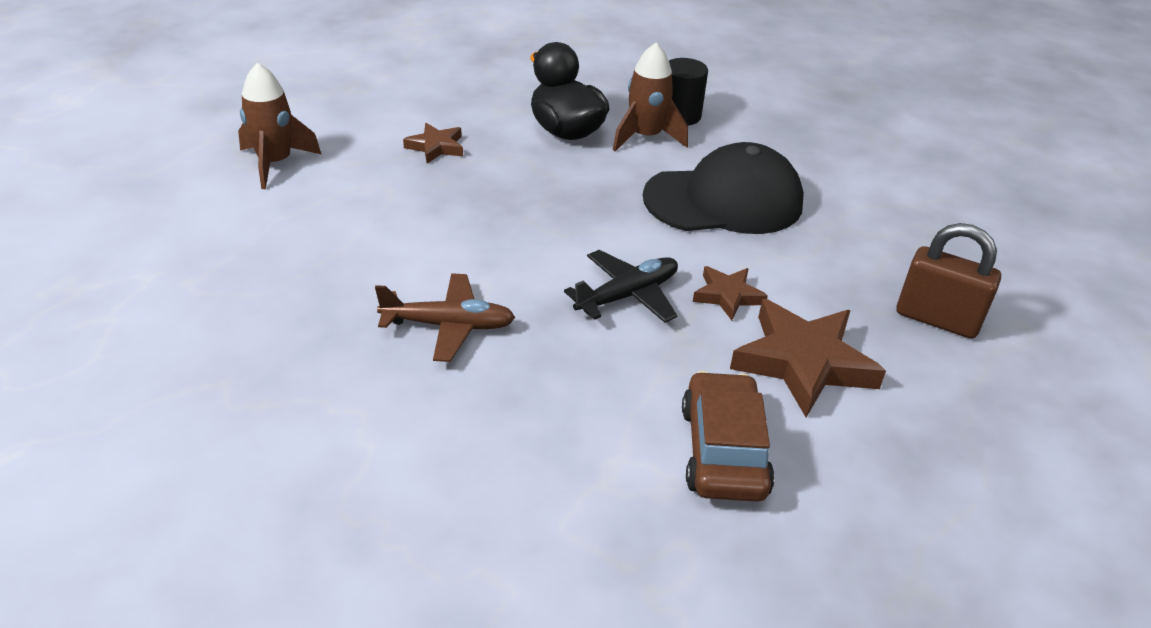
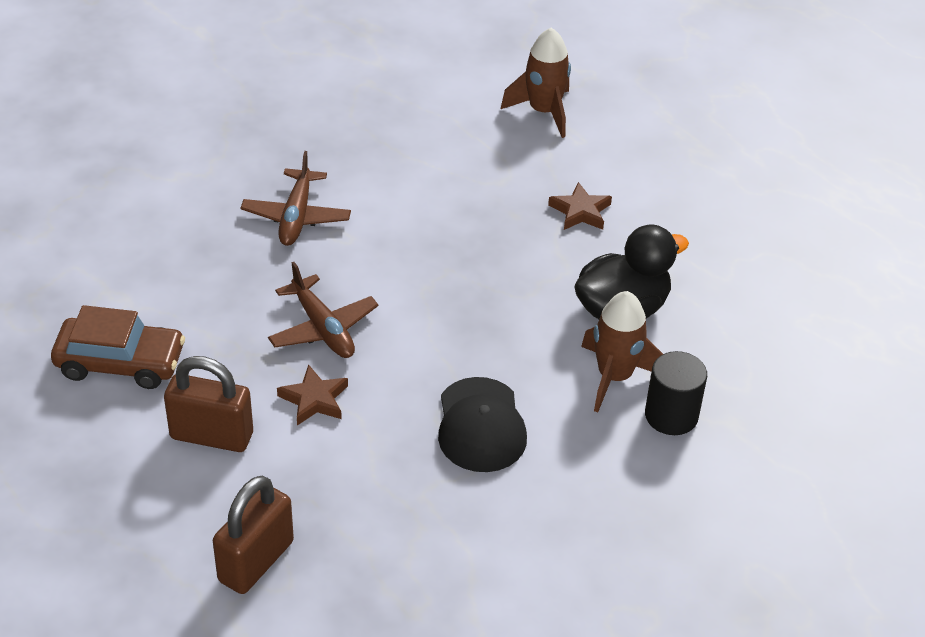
camera: 95 degrees right, 5 degrees up
(627, 295) = (323, 328): black plane -> brown plane
(724, 200) = (481, 425): black cap -> black cap, size x0.67
(803, 362) = (212, 436): brown star -> brown padlock

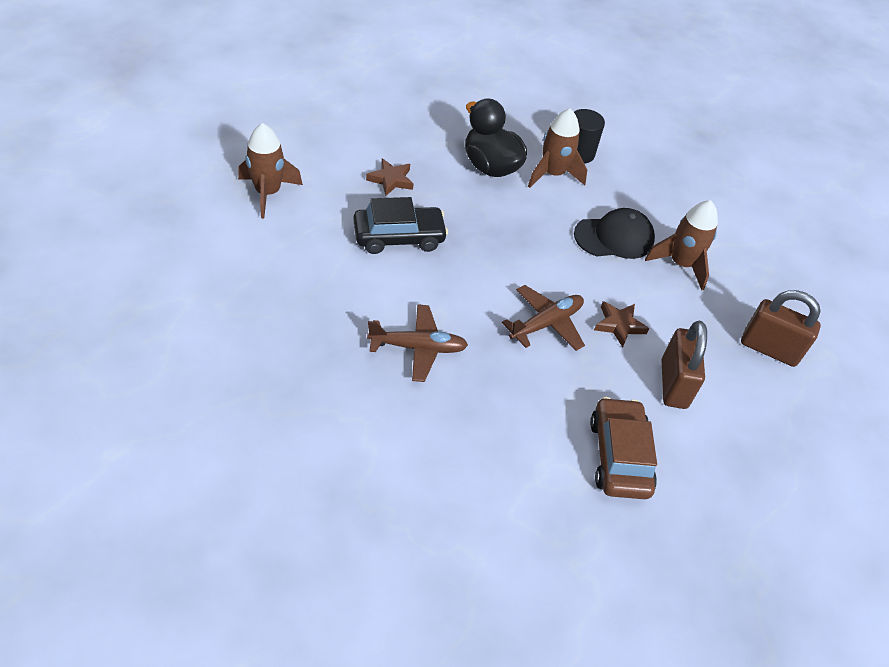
camera: 100 degrees left, 5 degrees up
(426, 494) = (680, 264): none -> brown rocket
(473, 212) = (399, 237): none -> black car

